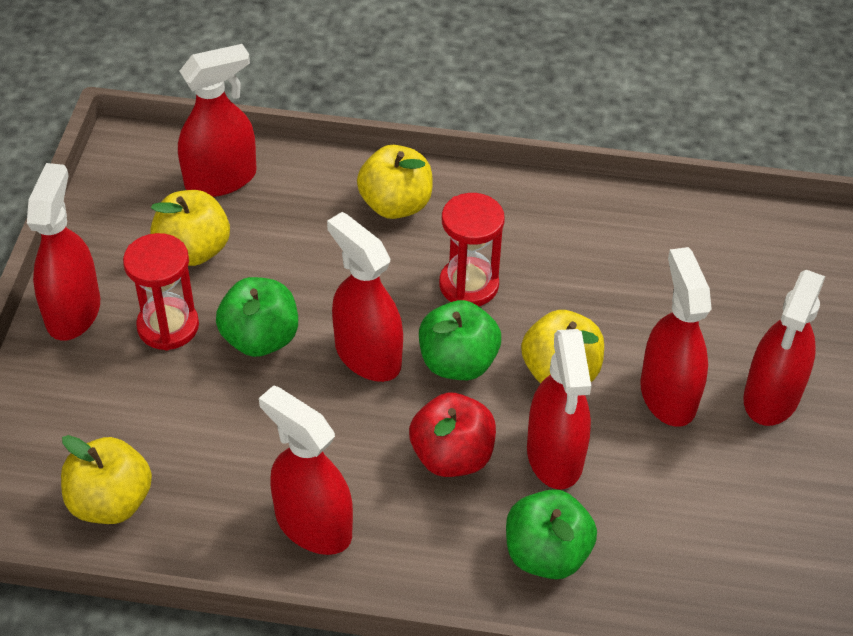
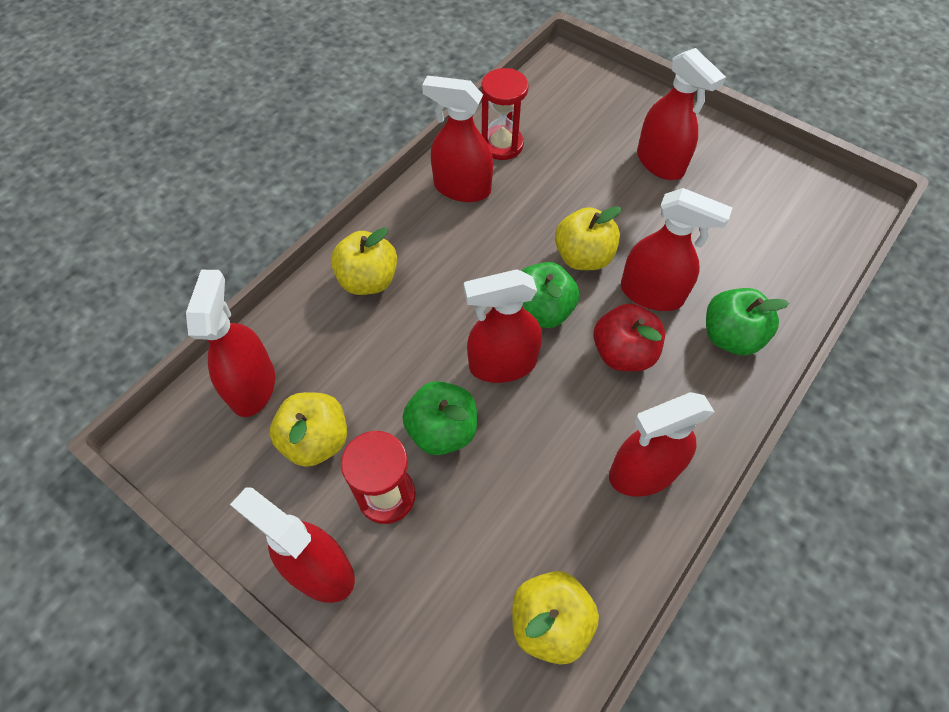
camera: 60 degrees left, 10 degrees up
(469, 285) = (475, 272): red hourglass -> red hourglass (502, 145)
(668, 395) = (632, 211): red spray bottle -> red spray bottle (462, 188)

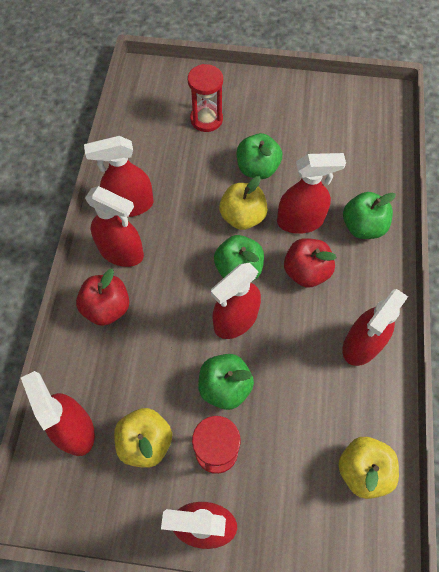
camera: 30 degrees left, 5 degrees up
(368, 280) = (107, 308): yellow apple -> red apple
(502, 145) = (138, 158): red hourglass -> red hourglass (206, 119)
(634, 213) = (257, 168): none -> green apple
(660, 163) = (253, 123): red spray bottle -> red spray bottle (121, 252)

